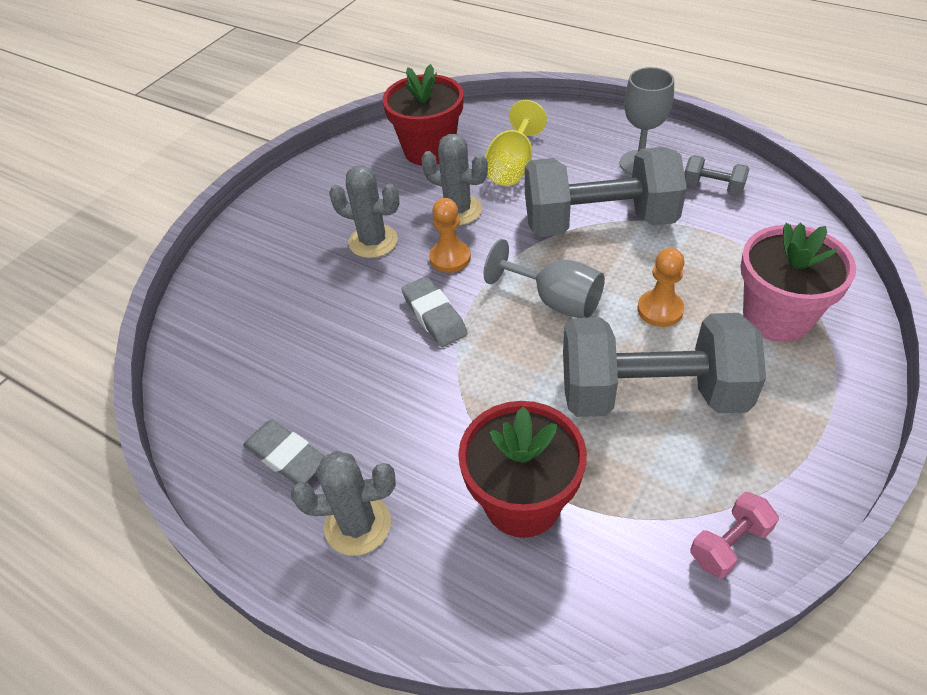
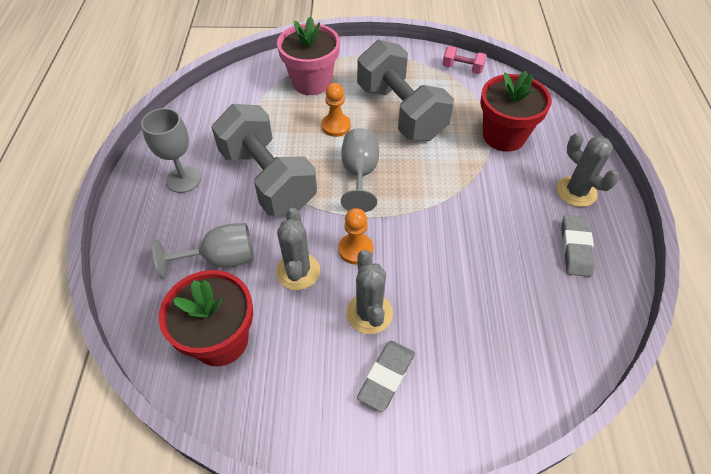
camera: 125 degrees left, 5 degrees up
(434, 316) = (416, 230): grey eraser -> grey eraser (386, 377)
(512, 166) = (220, 259): yellow goblet -> grey goblet
(712, 187) = (199, 133): grey dumbbell -> none

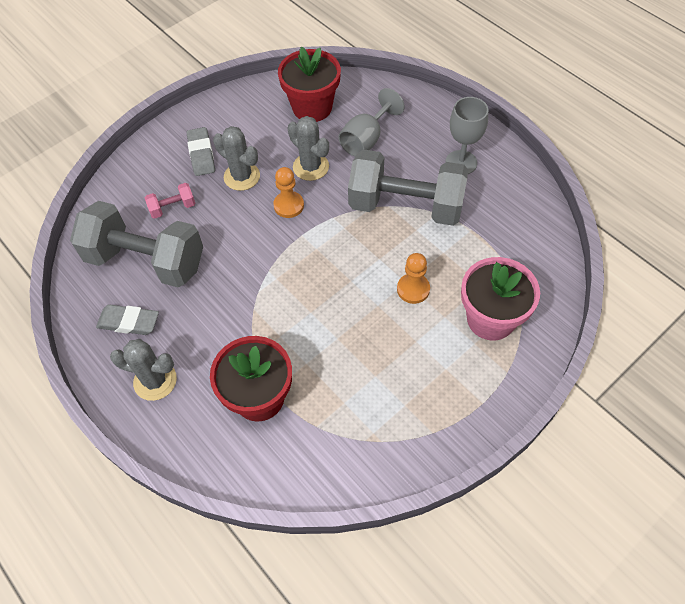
camera: 140 degrees right, 5 degrees up
(359, 174) = (345, 261): grey goblet -> none
(401, 112) = (375, 350): grey dumbbell -> grey dumbbell (146, 261)
(462, 68) = (372, 464): pink dumbbell -> pink dumbbell (173, 208)
(575, 248) = (129, 322): grey eraser -> grey eraser turned 45 degrees counterclockwise

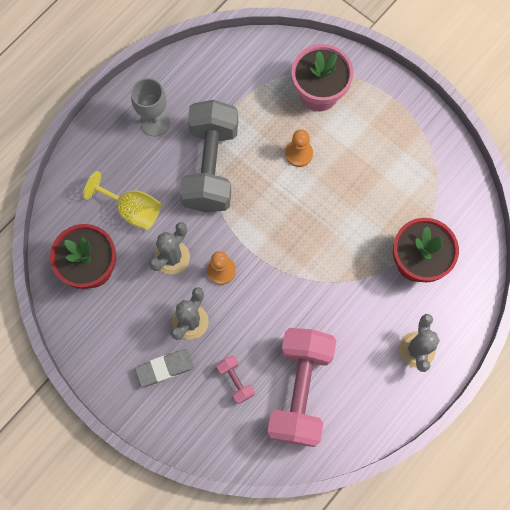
camera: 100 degrees left, 15 degrees up
(129, 322) = (366, 388): grey eraser -> none
(146, 261) = (300, 390): grey dumbbell -> pink dumbbell
(366, 139) = (132, 209): grey goblet -> yellow goblet

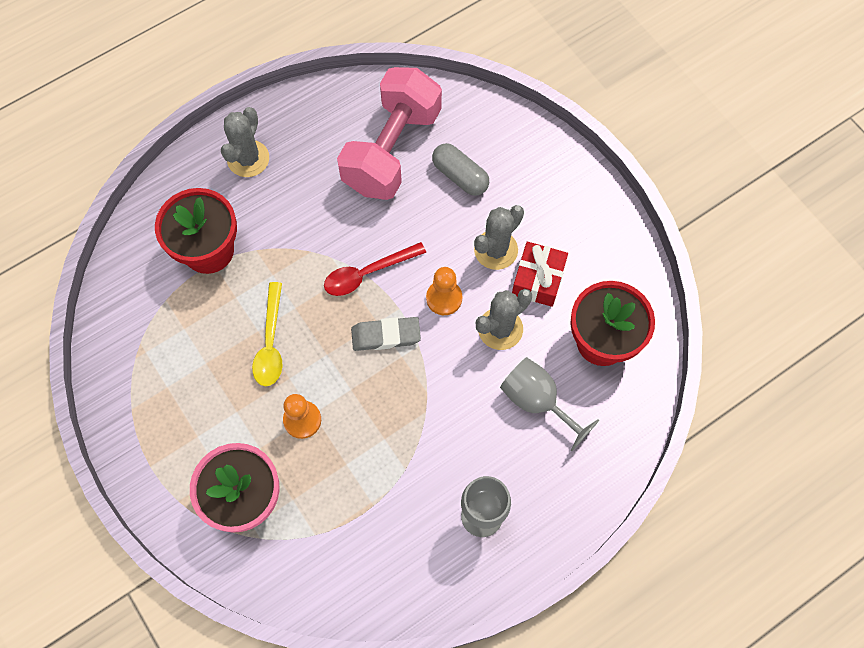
camera: 165 degrees left, 5 degrees down
(132, 209) = (537, 401): yellow goblet -> grey goblet
(151, 305) = (538, 279): none -> red gift
(165, 368) = (537, 207): grey eraser -> grey eraser (386, 336)
(211, 166) = (422, 432): grey dumbbell -> none
(235, 381) = (460, 176): pink dumbbell -> grey capsule
(286, 275) = (367, 273): none -> red spoon
(341, 202) = (270, 343): none -> yellow spoon

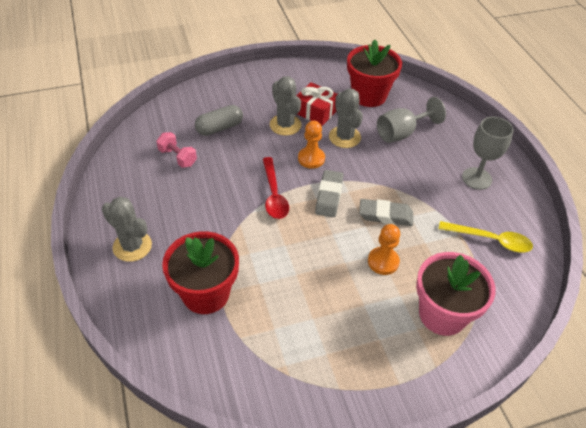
camera: 75 degrees left, 20 degrees down
(270, 343) = (310, 268): yellow spoon -> yellow spoon (490, 240)
(375, 409) = (385, 215): none -> grey eraser
(392, 150) = (177, 157): pink dumbbell -> pink dumbbell, size x0.41

